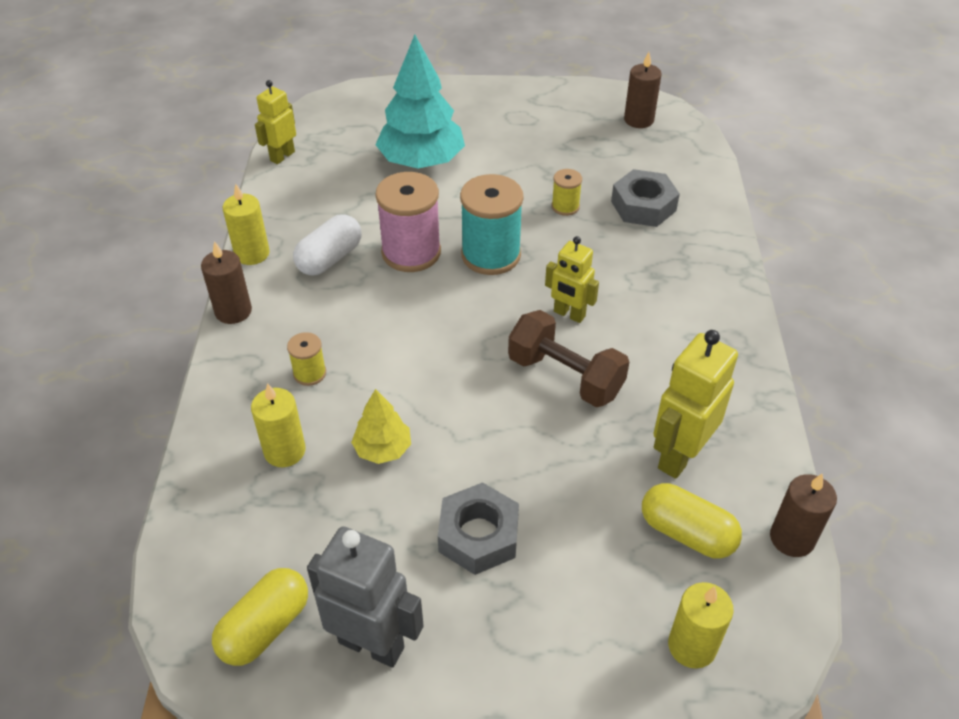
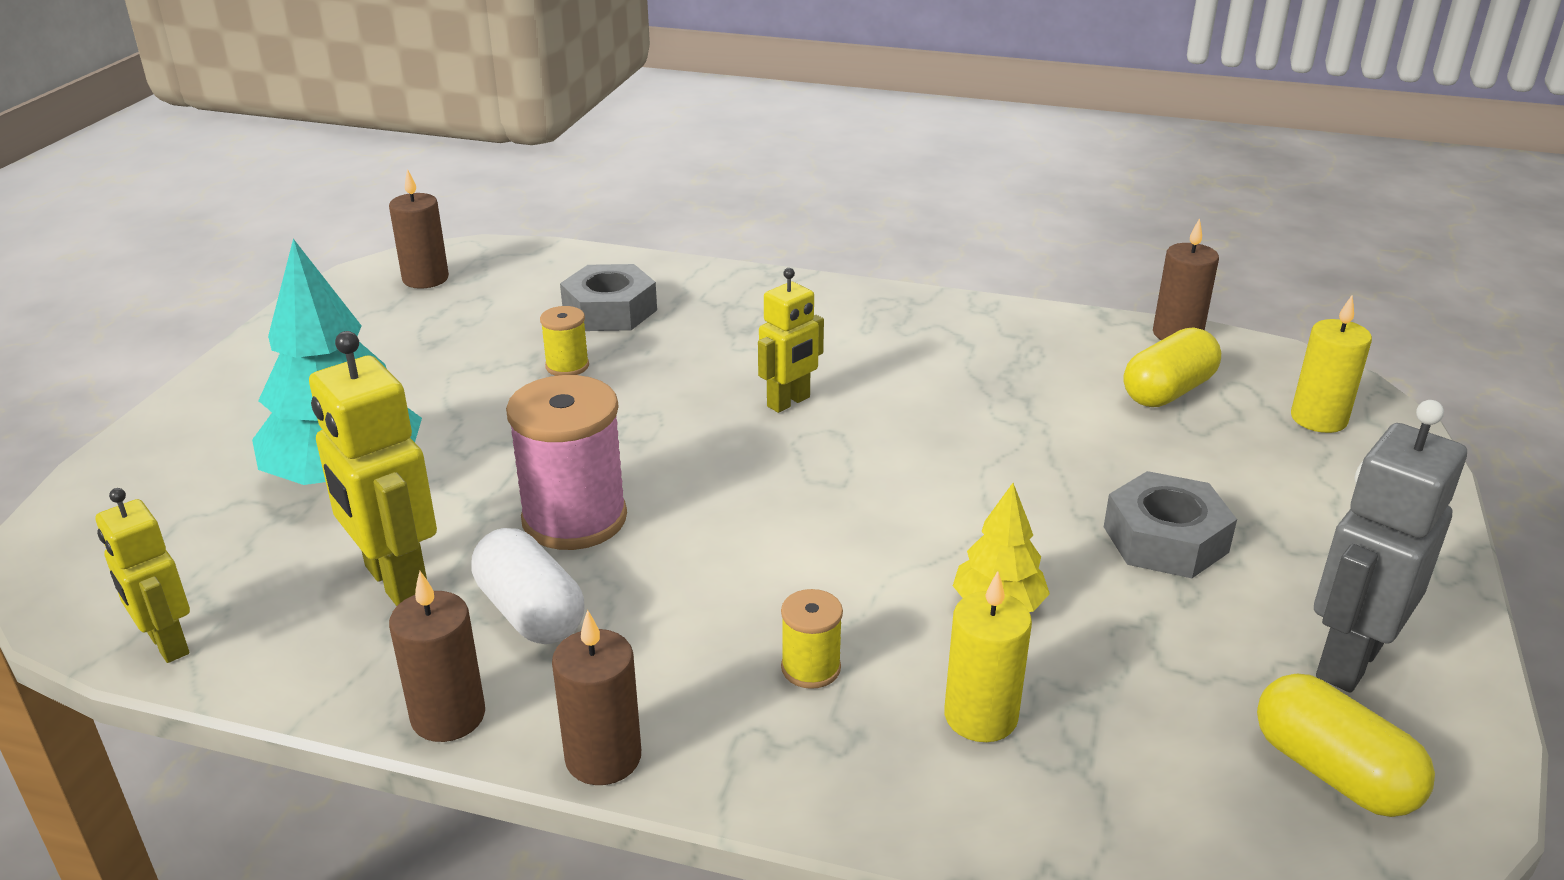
camera: 75 degrees left, 15 degrees down
(252, 253) = (448, 716): yellow candle -> brown candle
(491, 255) = (630, 444): turquoise spool -> none
(565, 376) = (903, 425): brown dumbbell -> none
(679, 456) = (1055, 373): yellow robot -> yellow robot (395, 582)

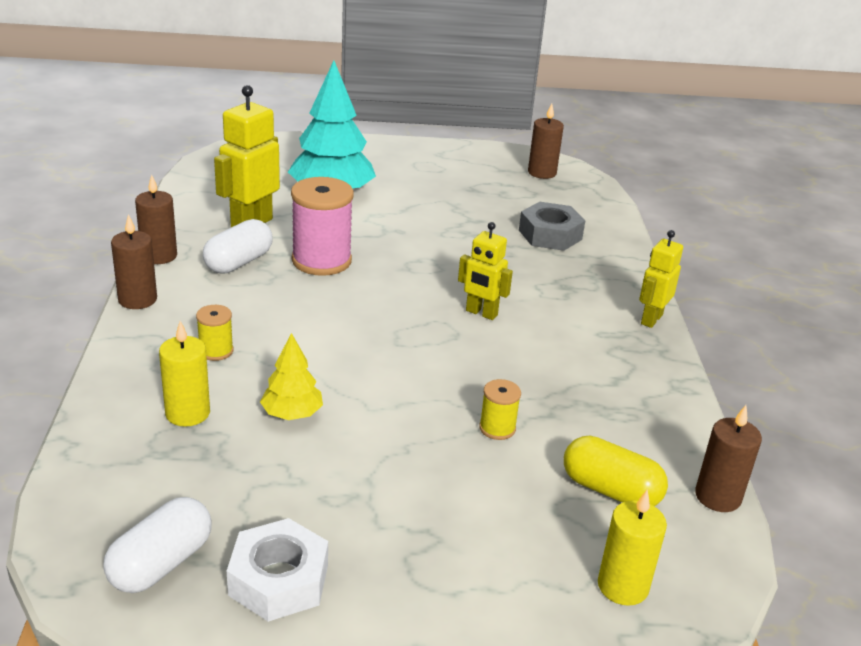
camera: 70 degrees right, 0 degrees up
(167, 644) = (192, 184): yellow robot -> yellow robot (651, 319)
(567, 366) = (474, 232): yellow spool -> yellow spool (497, 428)
(1165, 539) = (393, 488): grey nut -> none
(1332, 772) = (161, 563): yellow capsule -> white capsule
(1347, 660) = (279, 580): grey robot -> white nut

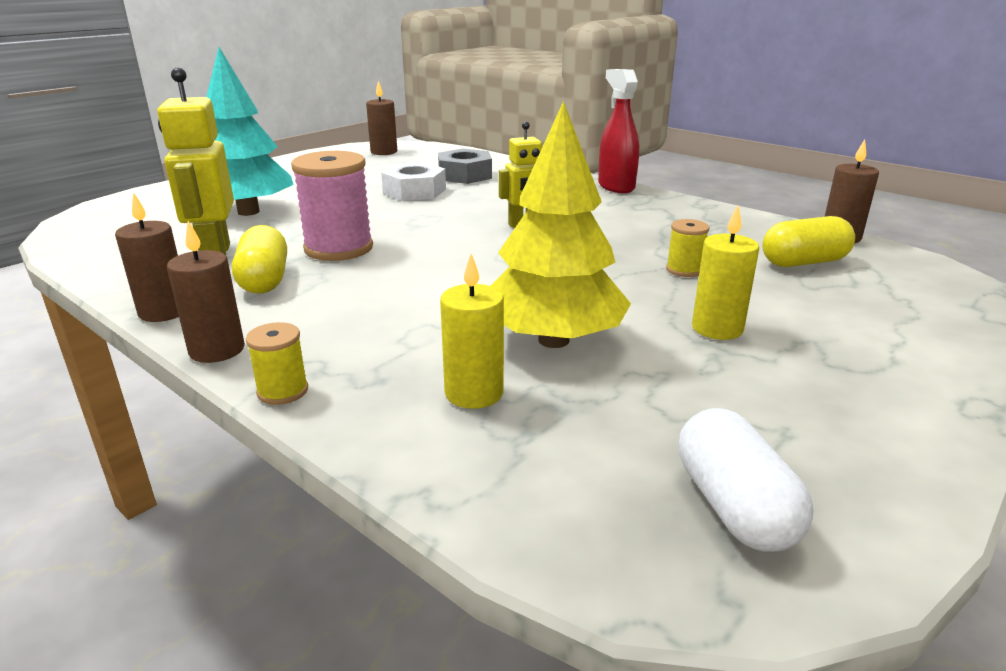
camera: 45 degrees left, 5 degrees down
(216, 351) = (390, 341): yellow spool -> yellow spool (282, 391)
(238, 262) = (264, 280): white capsule -> yellow capsule
(279, 580) = (818, 439): white nut -> white nut (414, 191)
(292, 414) = (553, 340): yellow tree -> yellow tree, size x1.95
(622, 586) = (924, 297): yellow candle -> yellow candle (717, 328)
(651, 319) = (616, 186): yellow robot -> red spray bottle

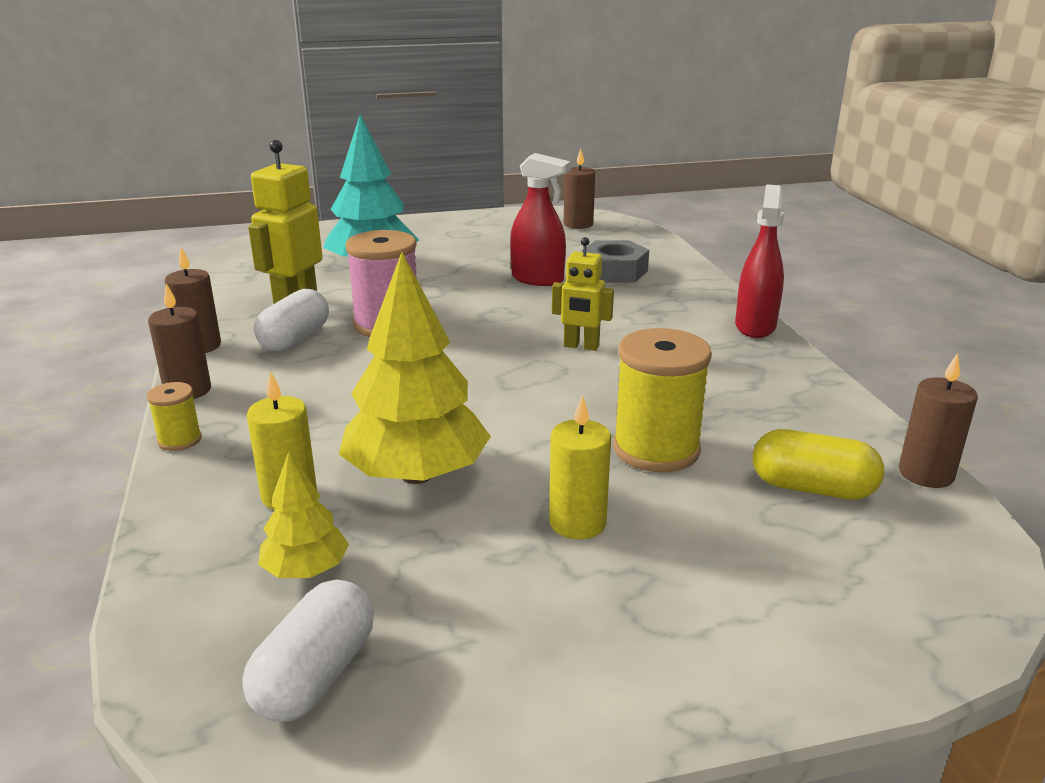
camera: 35 degrees right, 0 degrees up
(264, 280) = (295, 339): yellow capsule -> white capsule
(414, 191) = (538, 279): white nut -> red spray bottle
(588, 439) = (306, 570): none -> yellow tree
(684, 270) = (656, 449): yellow spool -> yellow spool, size x2.03

